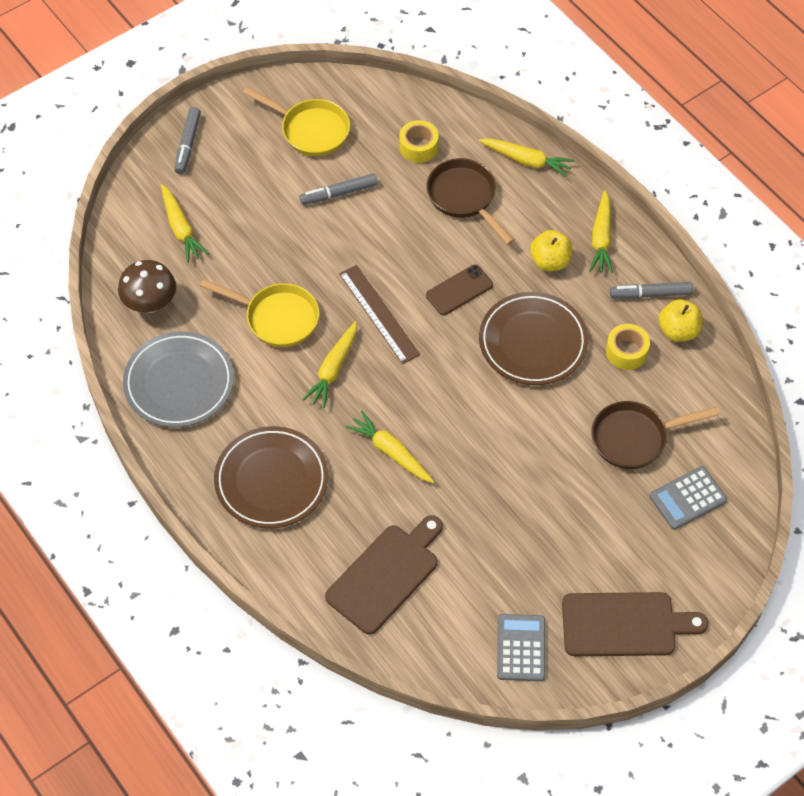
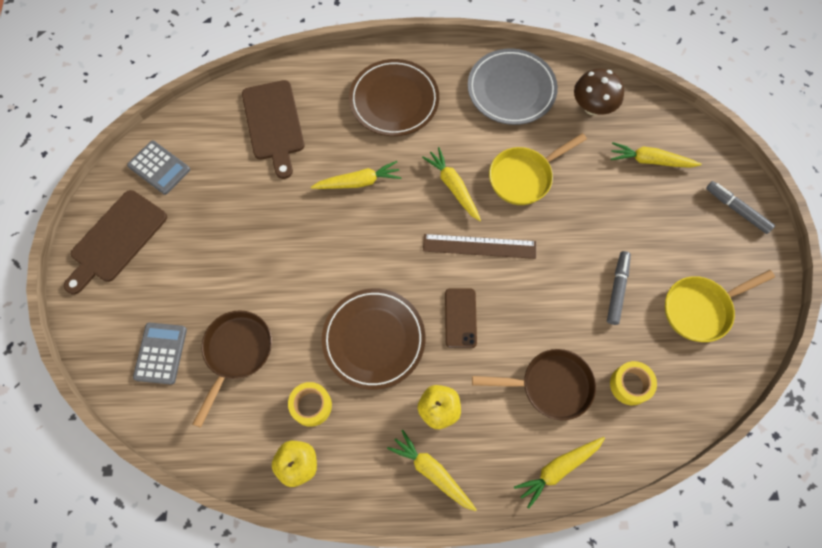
camera: 125 degrees right, 10 degrees up
(650, 294) = (348, 469): grey marker -> none

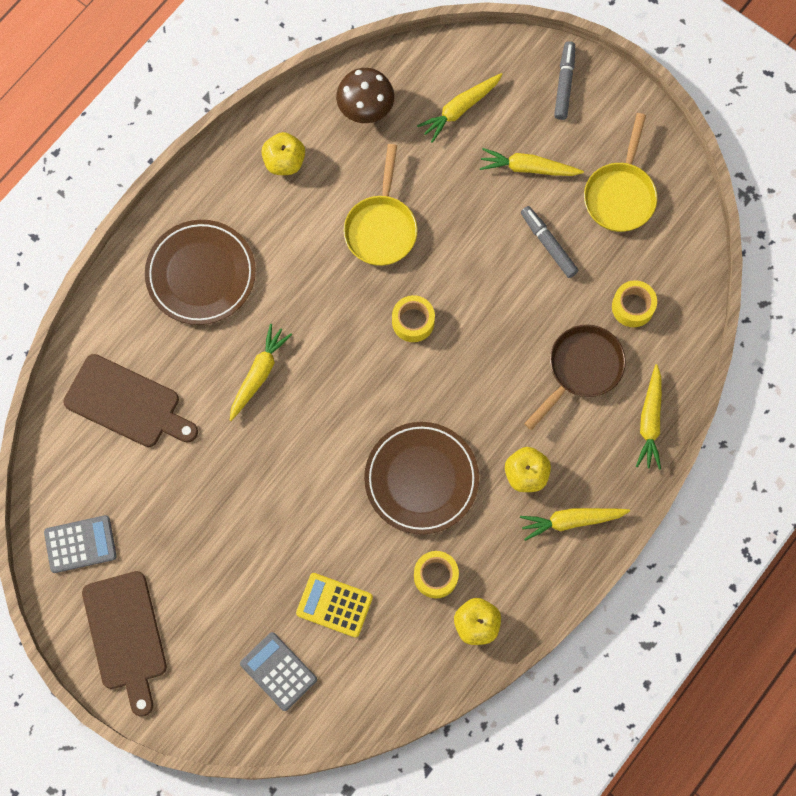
camera: 50 degrees left, 5 degrees up
(236, 353) = (334, 605): brown pan -> yellow calculator
(453, 187) = (337, 296): yellow carrot -> yellow carrot (528, 168)
(460, 318) = (463, 392): brown phone -> none
(479, 246) = (413, 322): brown ruler -> yellow tape
(511, 90) = (284, 162): grey plate -> yellow apple
(736, 210) = (564, 83): grey marker -> grey marker turned 105 degrees clockwise

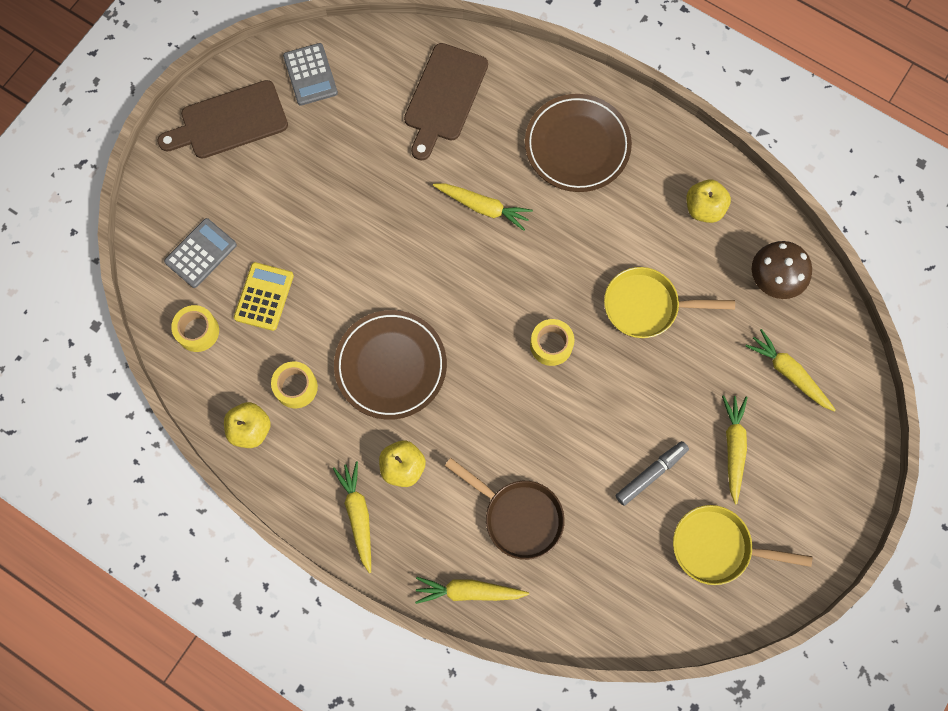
camera: 85 degrees right, 0 degrees up
(564, 83) = (836, 480): grey marker -> none
(632, 307) = (592, 567): yellow tape -> yellow tape (198, 331)

